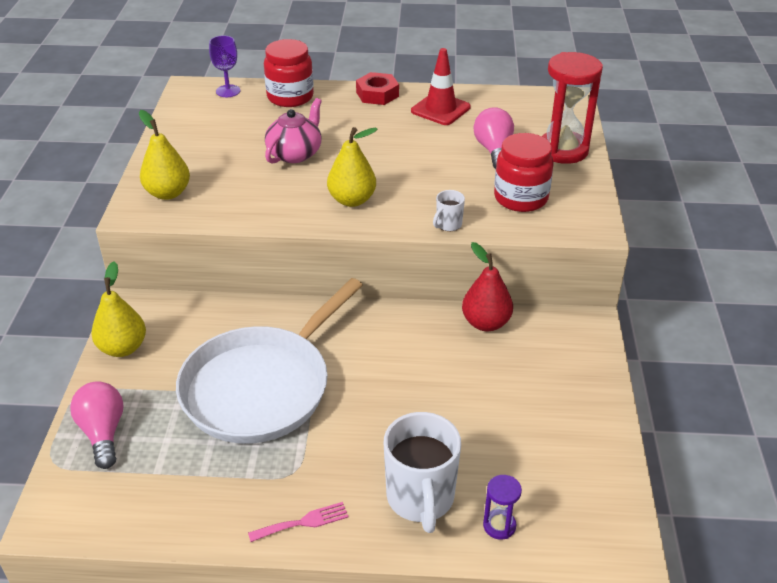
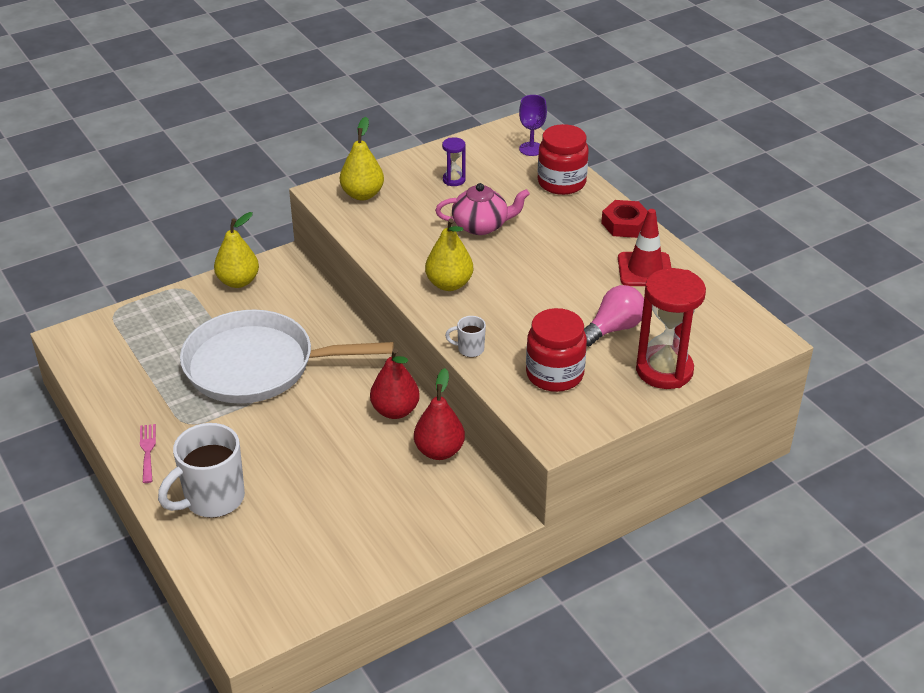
camera: 55 degrees right, 0 degrees up
(103, 433) = (154, 318): pink light bulb -> none
(303, 522) = (147, 450): pink fork -> pink fork turned 135 degrees counterclockwise
(412, 326) = (395, 411): none -> red pear
(499, 526) = (218, 553): purple hourglass -> purple hourglass (454, 180)

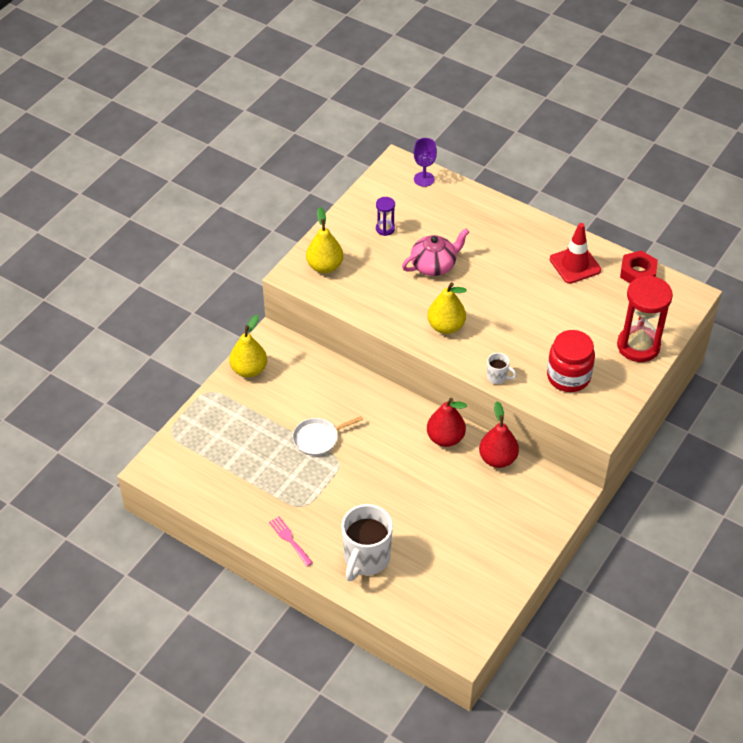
camera: 25 degrees left, 10 degrees up
(256, 366) = (318, 438): white pan -> white pan, size x0.42
(469, 349) = (497, 377): white mug -> white mug turned 135 degrees counterclockwise
(561, 182) = (467, 204): red jar -> none
(613, 329) = (584, 324): pink light bulb -> none
(625, 224) = (536, 228): red nut -> red nut (637, 272)

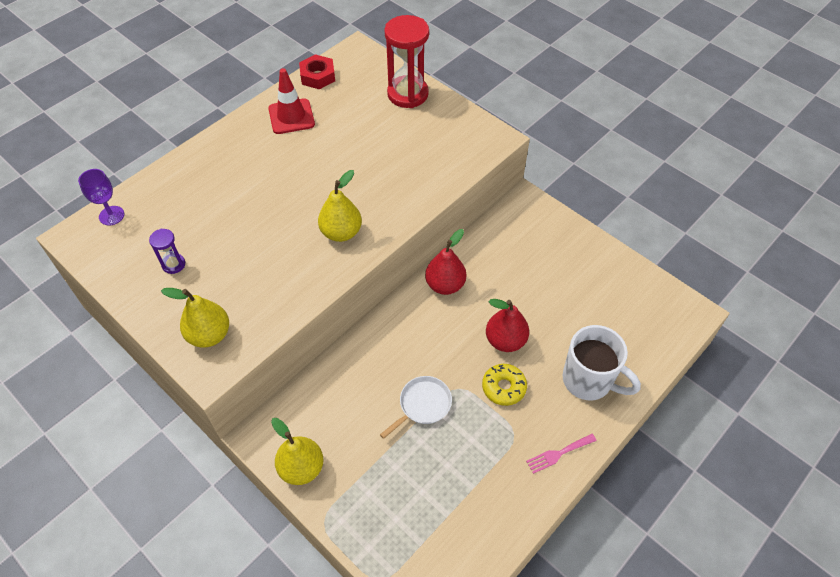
camera: 80 degrees left, 5 degrees up
(318, 438) = (423, 405): white pan -> white pan turned 120 degrees counterclockwise
(346, 494) = (503, 387): none -> yellow donut
(434, 265) = (249, 228): pink teapot -> none
(497, 377) = (422, 202): white mug -> none
(497, 459) = (478, 247): red pear -> red pear (505, 340)
(568, 376) = (433, 148): red jar -> none

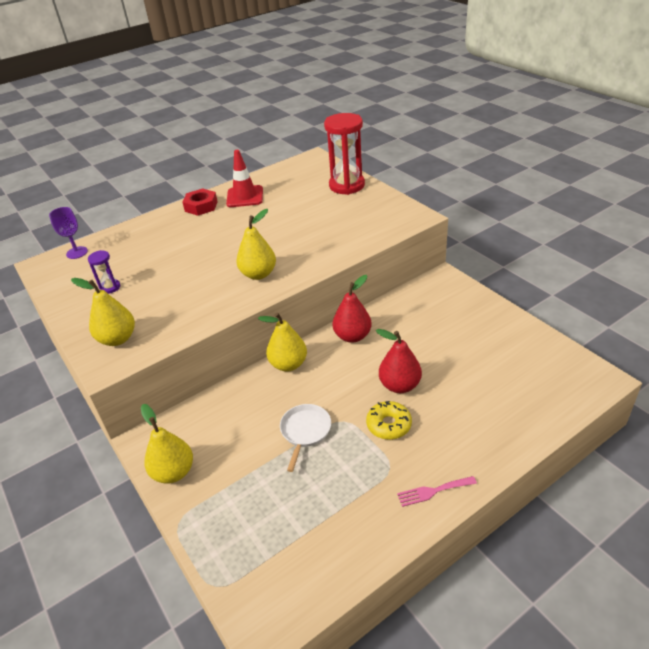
camera: 15 degrees right, 15 degrees down
(318, 76) = (275, 173): red nut -> red nut (201, 206)
(386, 327) = (288, 364): none -> yellow pear
(423, 405) = (305, 431): white pan -> white pan turned 45 degrees counterclockwise
(589, 380) = (478, 428): white mug -> none

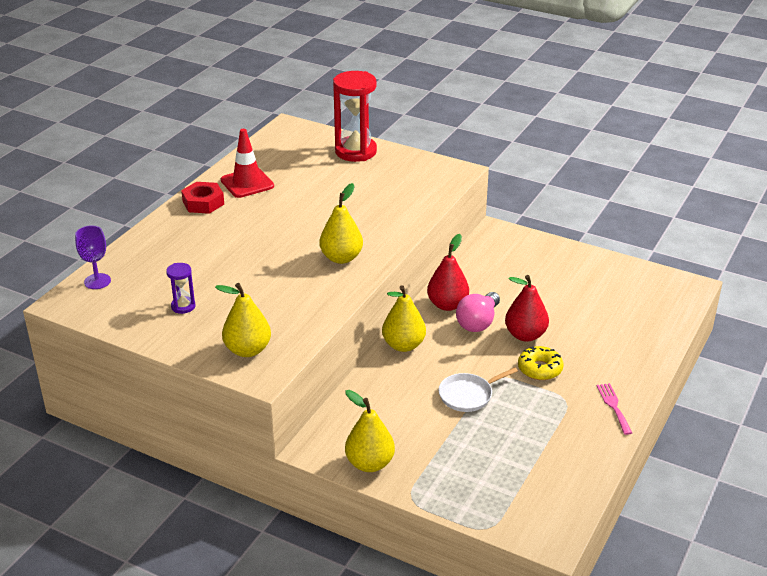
camera: 30 degrees left, 5 degrees down
(305, 431) = (468, 395): white pan -> white pan turned 105 degrees counterclockwise
(366, 360) = (478, 322): none -> pink light bulb
(433, 491) = (613, 406): pink fork -> pink fork turned 120 degrees clockwise

